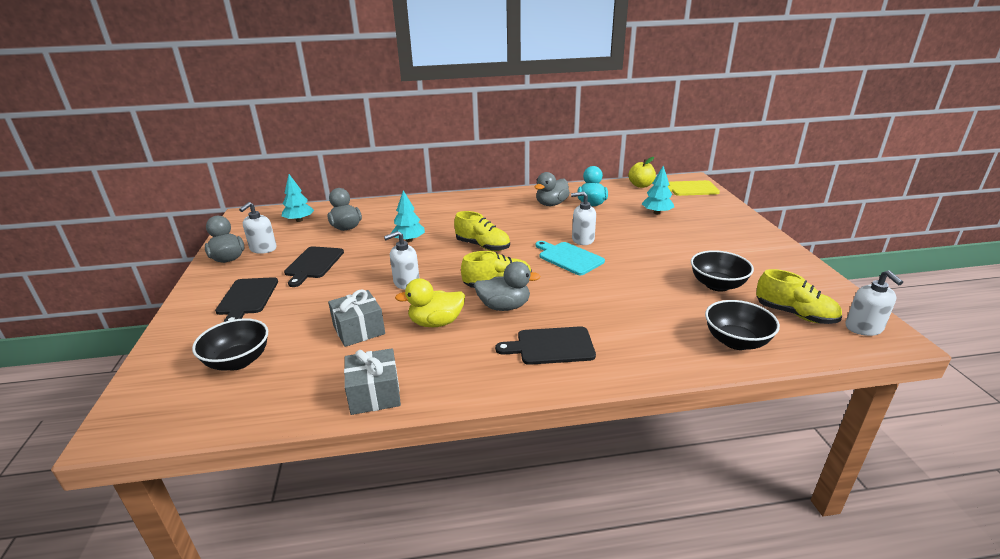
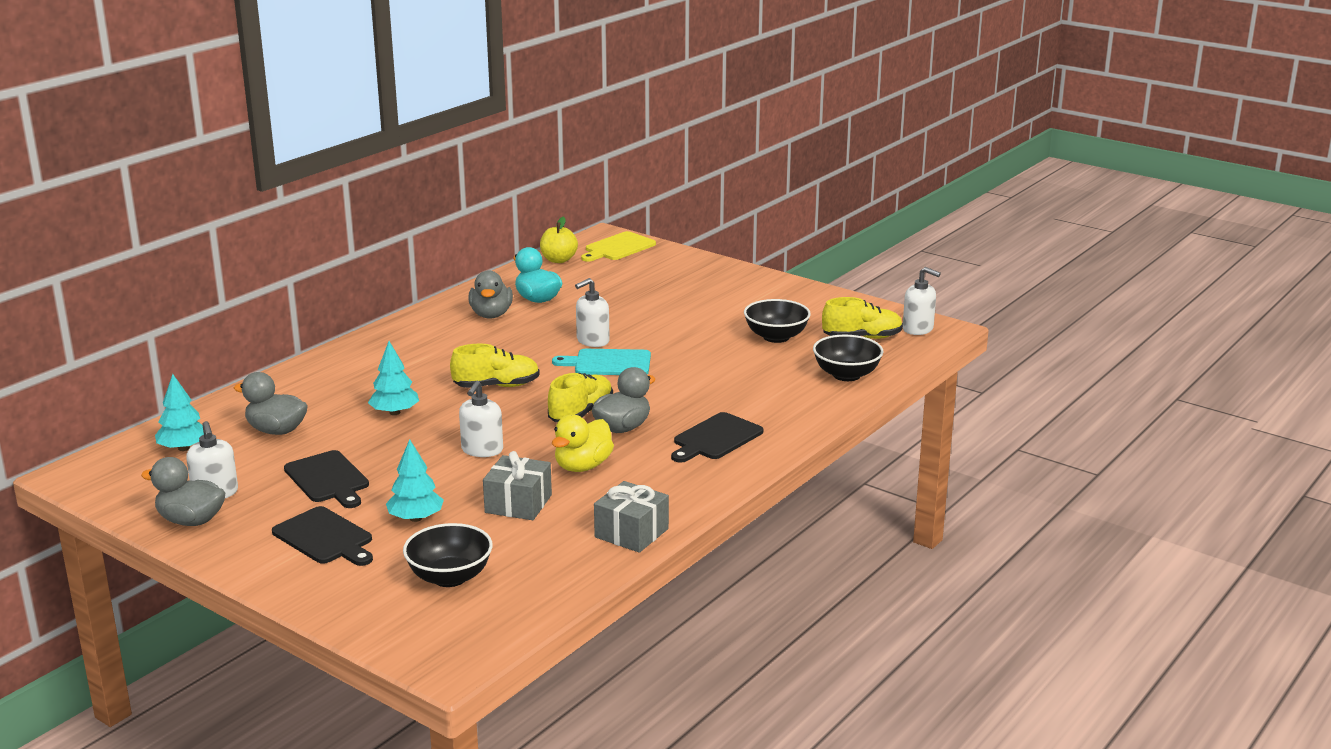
camera: 45 degrees left, 5 degrees down
(656, 213) = (624, 286): turquoise tree -> turquoise tree (415, 518)

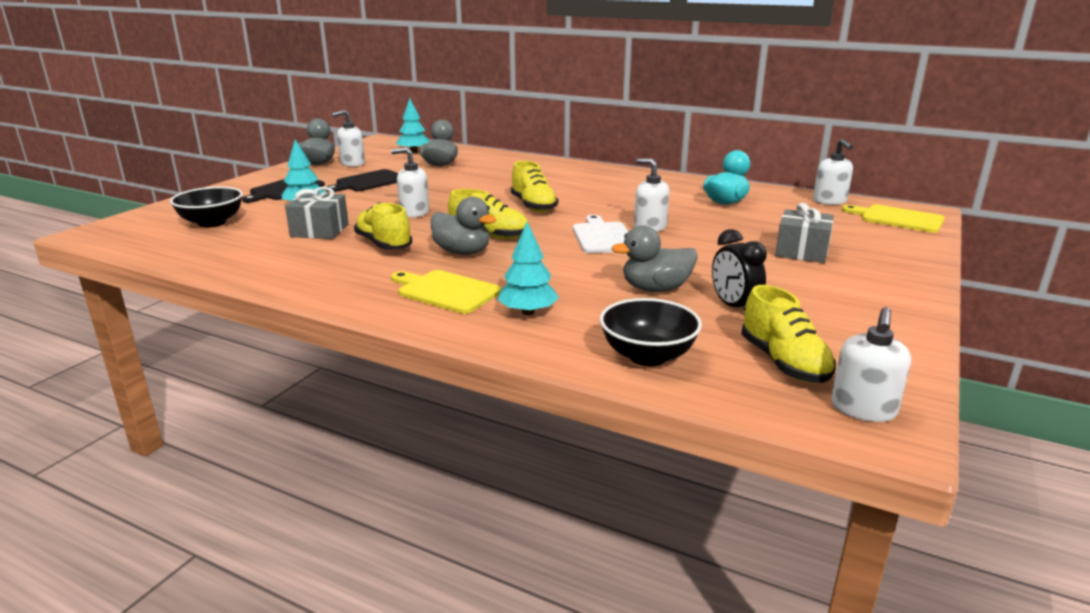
camera: 80 degrees right, 0 degrees up
(394, 412) = (475, 185): turquoise tree -> turquoise tree (528, 312)
(491, 315) = (676, 192): grey duck -> grey duck (655, 289)
(558, 260) = (829, 201): yellow apple -> white soap dispenser
(583, 466) = (384, 244): yellow duck -> yellow shoe
(608, 363) = (602, 237): turquoise cutting board -> white cutting board
(631, 533) = (254, 270): grey gift -> grey gift (802, 251)
(716, 438) = (445, 291): black cutting board -> yellow cutting board
(776, 337) = (733, 307): black bowl -> black clock

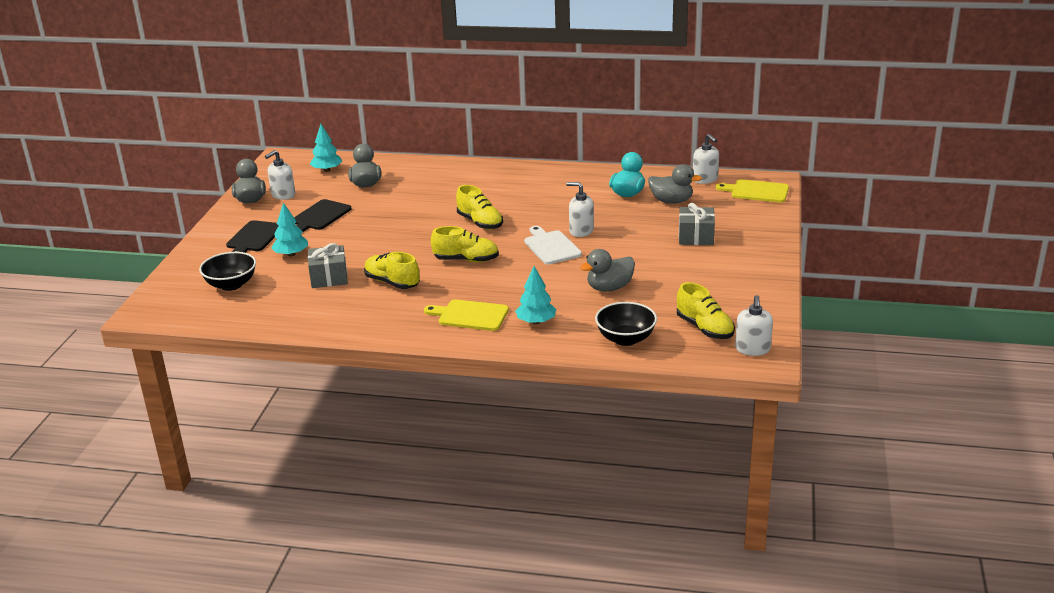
camera: 15 degrees left, 5 degrees up
(414, 212) = (389, 246): white soap dispenser -> none
(462, 252) = (457, 279): grey duck -> grey duck (671, 201)
(733, 307) = (664, 293): black clock -> none

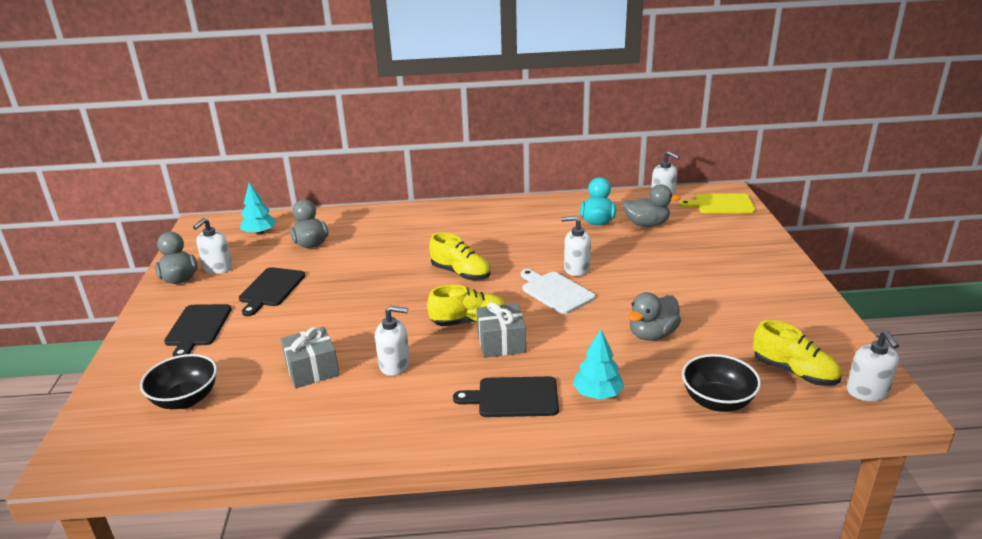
camera: 15 degrees left, 0 degrees up
(291, 254) = (252, 343): turquoise tree -> none
(392, 282) = (395, 365): yellow shoe -> white soap dispenser
(470, 315) = (513, 397): yellow cutting board -> black cutting board
(696, 237) = (699, 260): grey gift -> grey gift (501, 342)

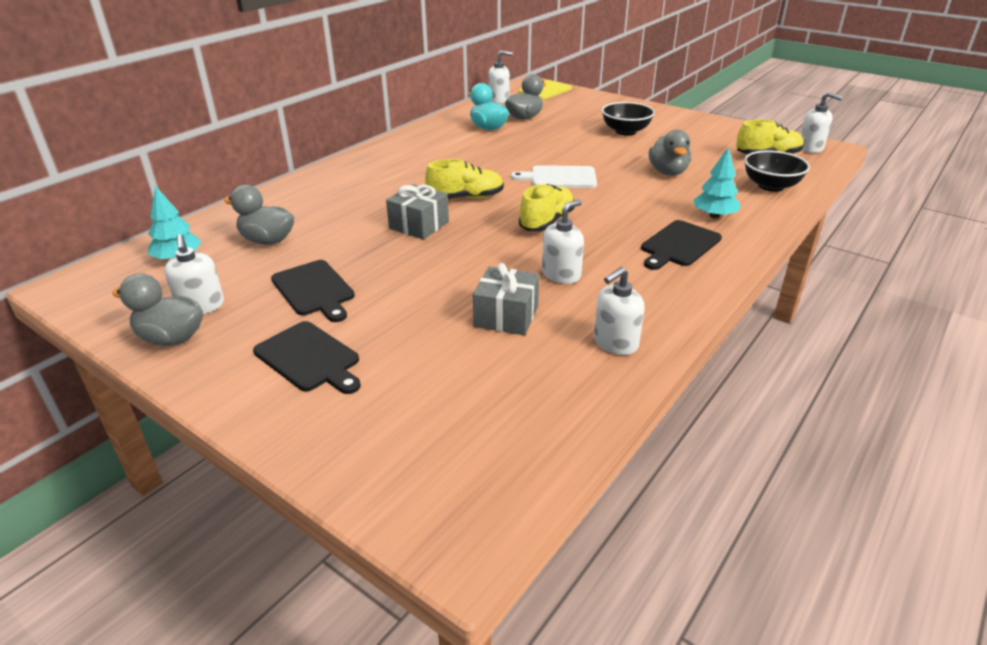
camera: 50 degrees left, 5 degrees up
(185, 399) = (446, 409): black bowl -> black bowl (625, 131)
(501, 342) = (597, 222): grey gift -> grey gift (419, 225)
(576, 269) = (541, 159): white soap dispenser -> white soap dispenser (615, 343)

